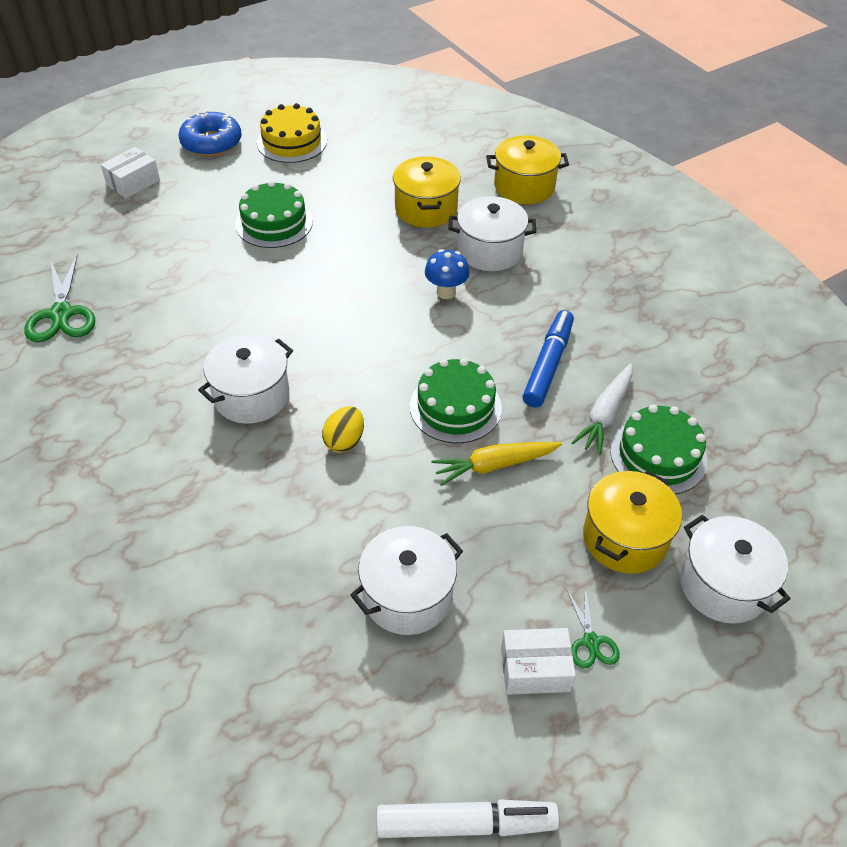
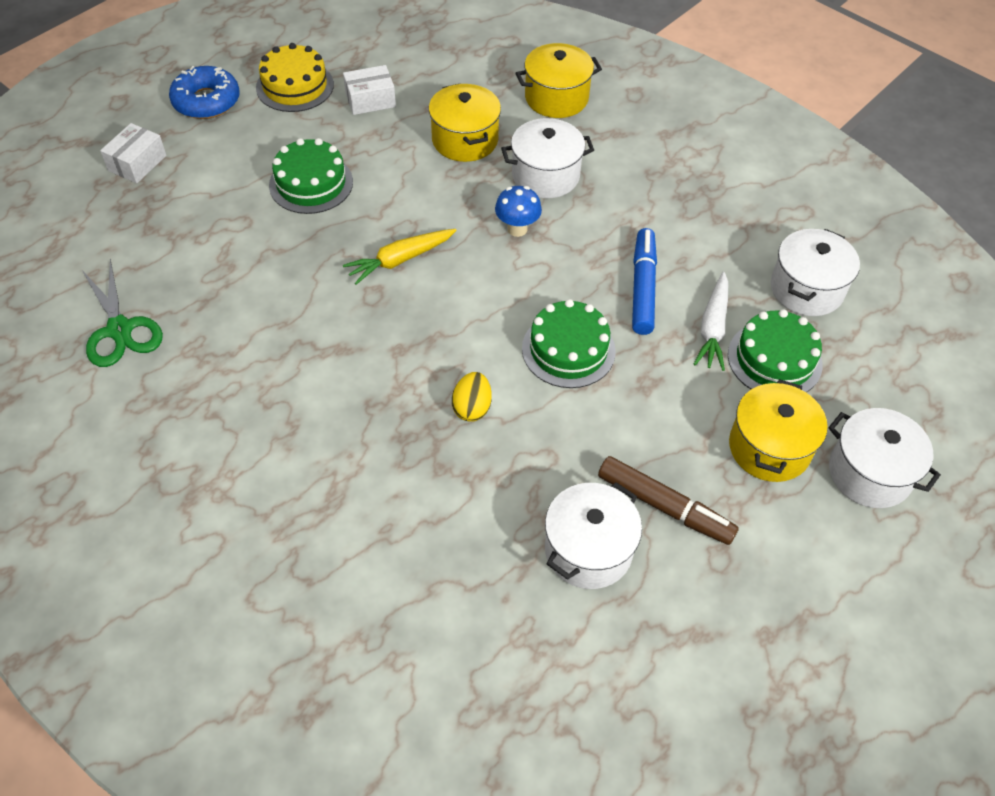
camera: 15 degrees left, 5 degrees up
(251, 396) = (360, 379): white pot -> white pot (806, 289)
(466, 824) = (714, 749): white marker -> none
(494, 465) = (626, 402): yellow carrot -> yellow carrot (400, 260)
(498, 571) = (664, 506): none -> brown marker
(535, 669) = (728, 592): white box -> white box (370, 100)
(591, 641) = (770, 554): green scissors -> none

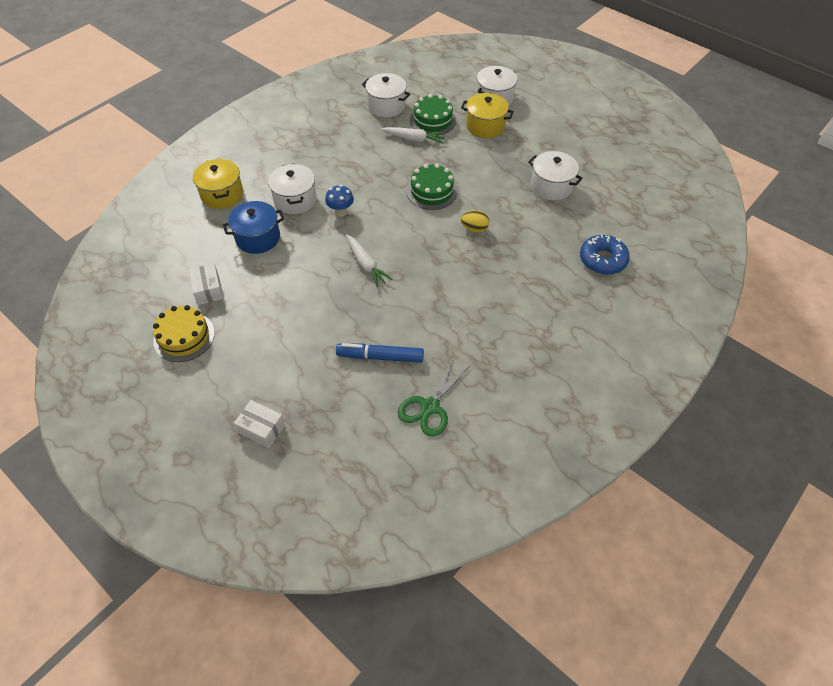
camera: 90 degrees left, 0 degrees up
(120, 329) = (430, 407): green scissors -> green scissors turned 150 degrees clockwise
(206, 101) = (193, 393): blue donut -> blue donut (602, 260)
(311, 183) = (293, 316): green cake -> none
(400, 260) = (366, 264): yellow carrot -> white carrot
(465, 140) = (258, 238): yellow pot -> blue pot
(643, 287) = (386, 162): blue marker -> blue marker (380, 357)
(664, 506) = (523, 161): brown marker -> none

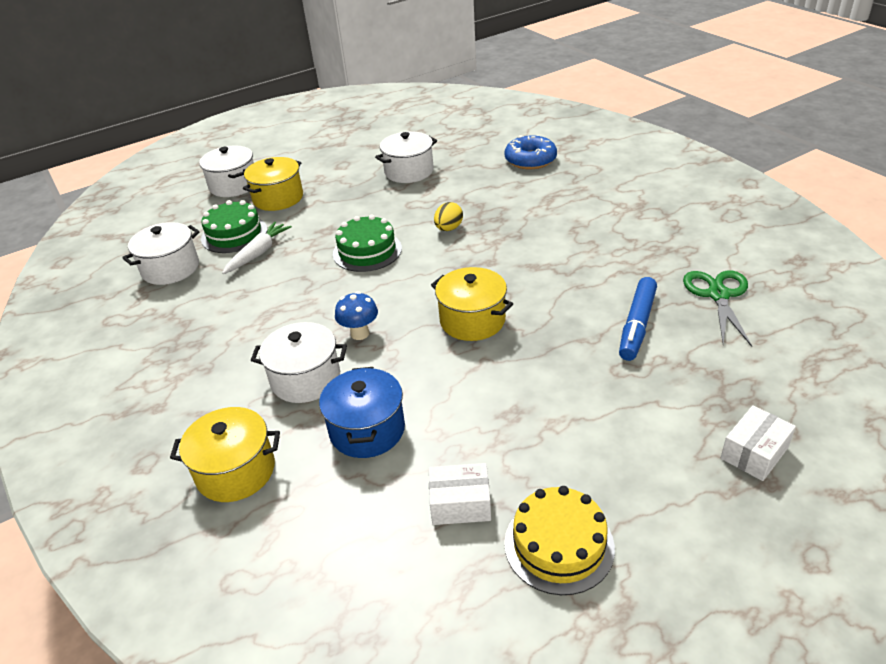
camera: 70 degrees left, 15 degrees down
(366, 264) = (472, 320): white carrot -> yellow pot
(430, 407) = (718, 295): green scissors -> green scissors turned 135 degrees counterclockwise

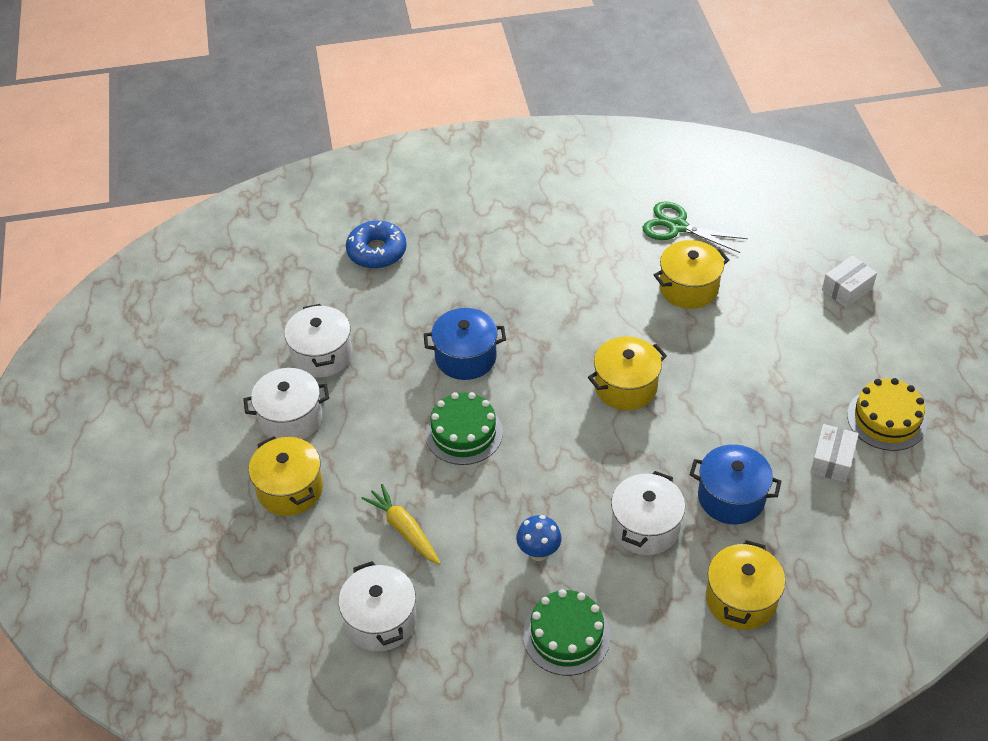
camera: 70 degrees left, 10 degrees up
(233, 185) = (219, 530): white pot -> white pot (290, 418)
(234, 234) = (345, 546): green cake -> green cake (566, 635)
(258, 253) = (404, 529): white carrot -> yellow carrot
(360, 333) = (600, 472): blue mushroom -> blue mushroom (538, 552)
(449, 228) = (465, 357): yellow egg -> blue pot
(637, 325) = (688, 288): blue marker -> yellow pot
(754, 453) = (847, 289): white box -> white box turned 75 degrees clockwise

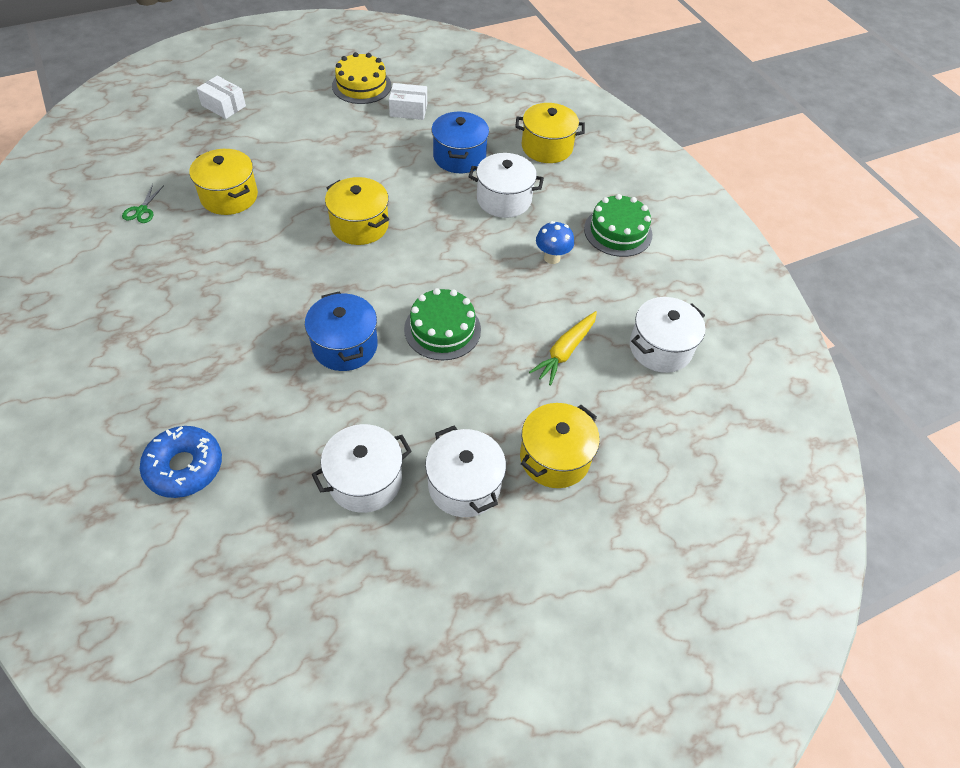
camera: 110 degrees left, 5 degrees up
(677, 226) = (142, 210): green scissors -> green scissors, size x0.55

